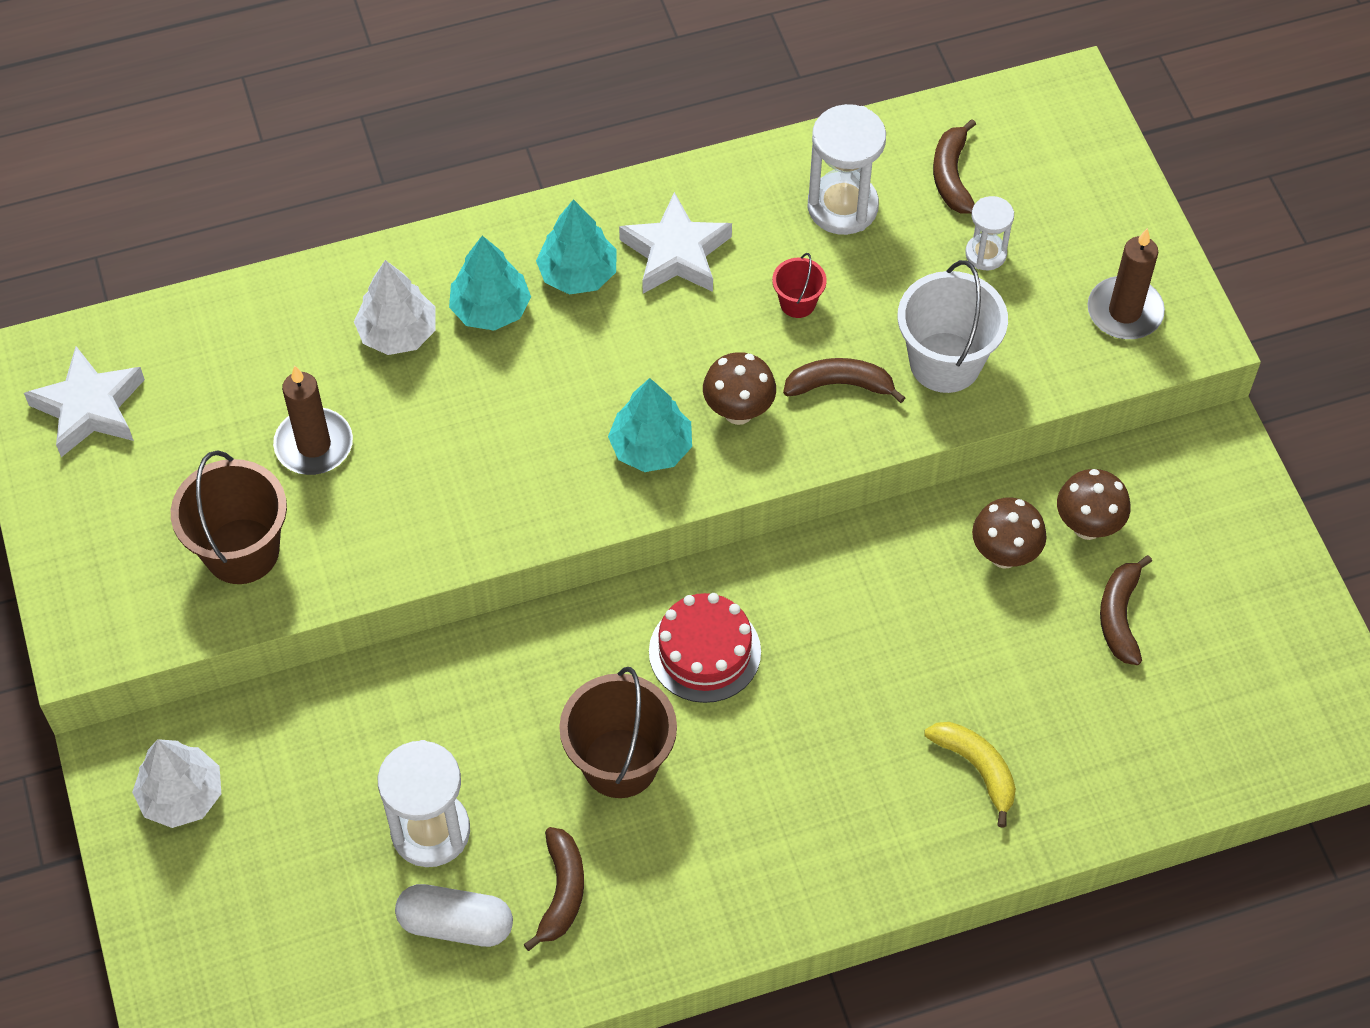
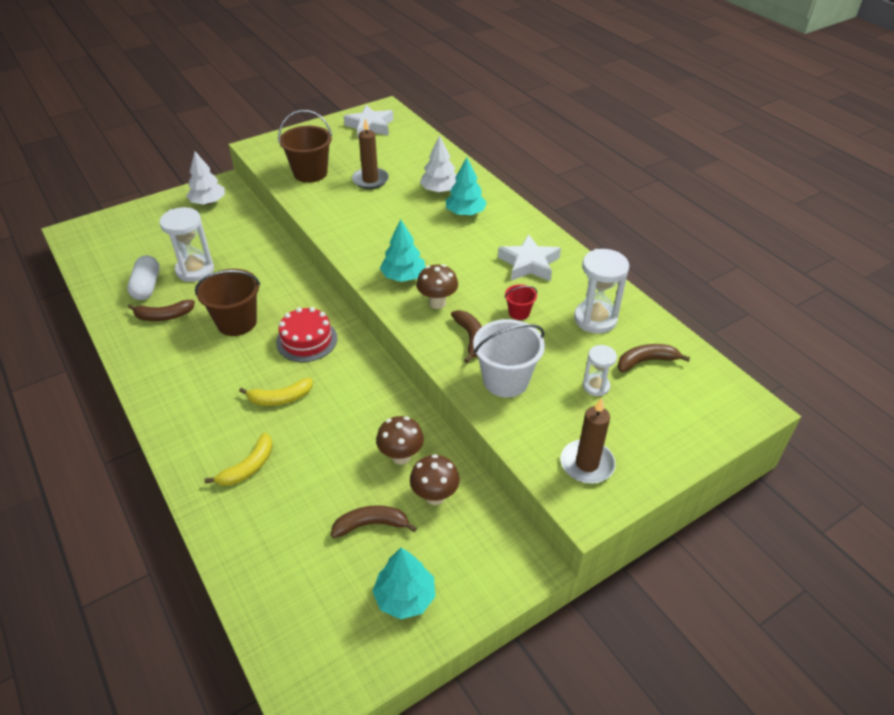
camera: 75 degrees right, 15 degrees down
(578, 274) = (499, 235): turquoise tree -> turquoise tree (405, 597)
(838, 708) = (280, 398): none -> yellow banana

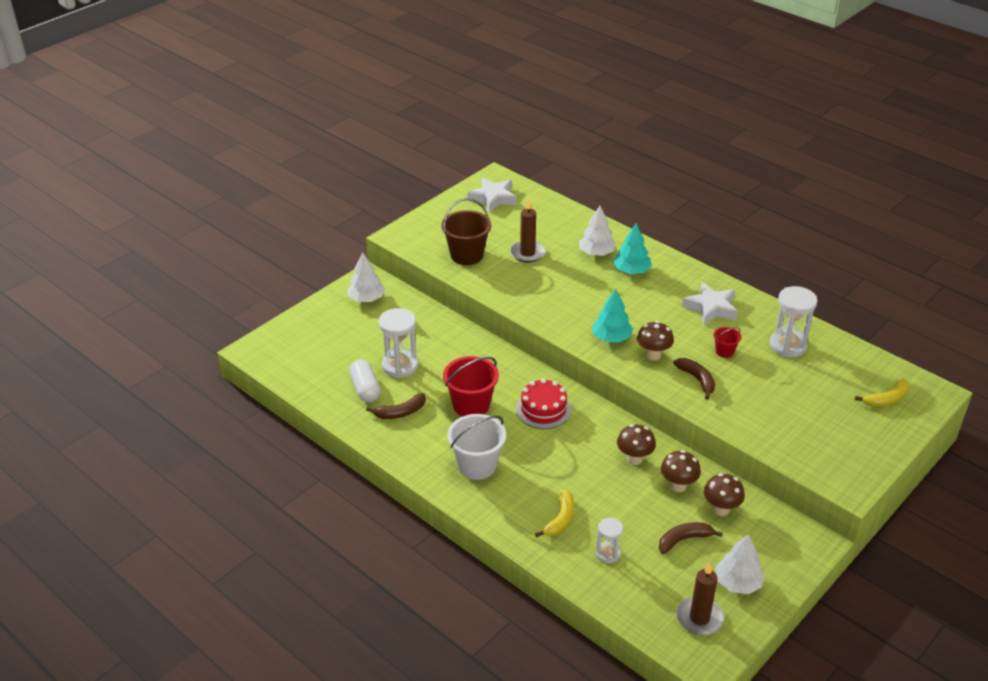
camera: 15 degrees left, 5 degrees down
(237, 322) = (471, 405): brown bucket -> red bucket
(280, 398) = (552, 461): yellow banana -> yellow banana (887, 399)
(370, 414) = (634, 459): none -> brown mushroom
(405, 597) = (737, 583): turquoise tree -> white tree
(506, 380) = (743, 408): white bucket -> white bucket (477, 465)
(587, 464) = (835, 457): brown candle -> brown candle (699, 618)
(596, 386) = (814, 399): white hourglass -> white hourglass (608, 553)
(646, 361) = (843, 372): brown banana -> none

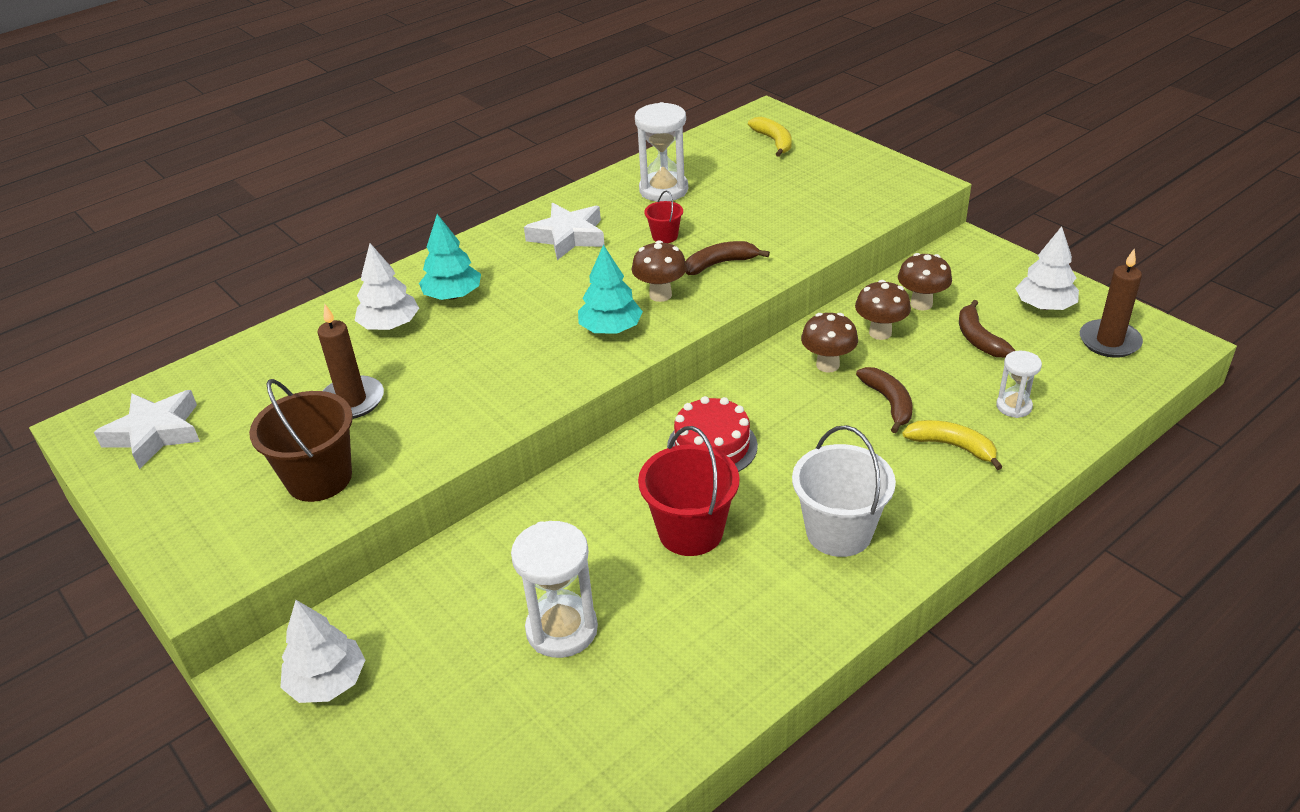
camera: 80 degrees left, 0 degrees up
(365, 389) = (619, 687): white capsule -> none
(401, 412) = (695, 631): brown banana -> brown banana (889, 403)

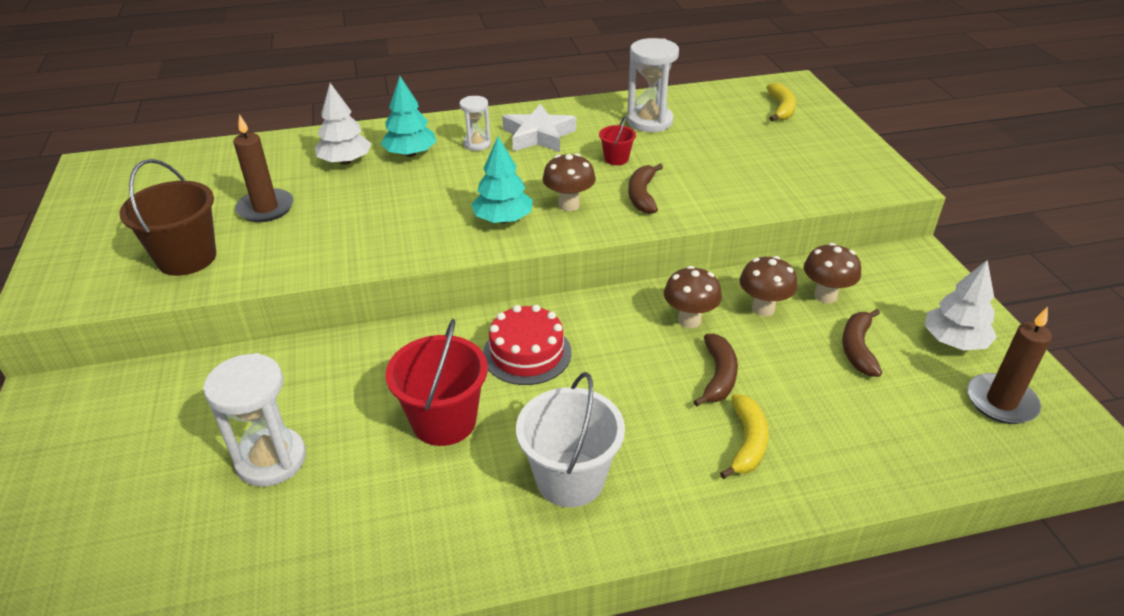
camera: 25 degrees right, 0 degrees up
(155, 433) = (124, 185): white star -> none
(327, 682) = (79, 422): white tree -> none
(720, 264) = (642, 195): brown banana -> brown banana turned 90 degrees counterclockwise
(952, 446) = (747, 442): yellow banana -> yellow banana turned 45 degrees clockwise
(1014, 406) = (842, 428): white hourglass -> white hourglass (477, 144)

